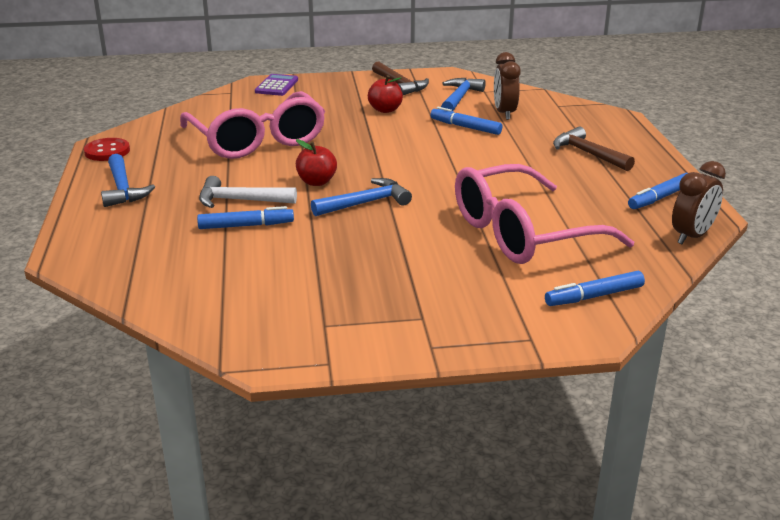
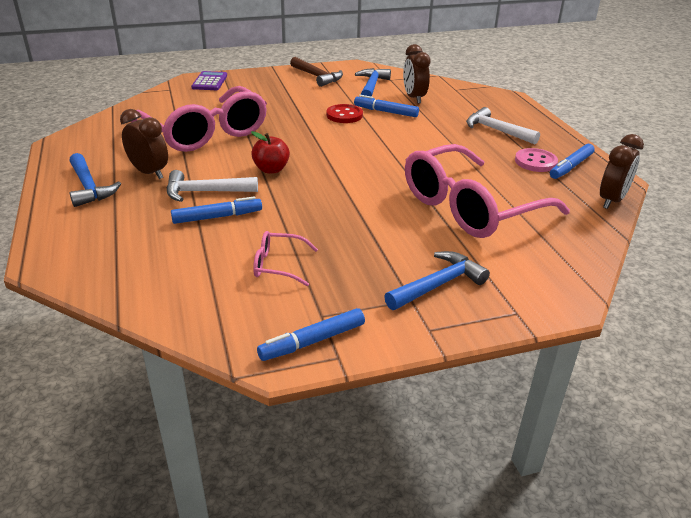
camera: 10 degrees left, 5 degrees up
(107, 151) = (65, 150): red button -> red button (344, 115)
(187, 178) = (149, 173): none -> brown clock
(295, 276) = (278, 265): none -> pink glasses
(365, 203) = (322, 187): blue hammer -> blue hammer (438, 285)
(385, 110) = (312, 99): red apple -> none
(588, 154) = (496, 130): brown hammer -> white hammer
(594, 296) = (554, 264): blue marker -> blue marker (312, 341)
(620, 190) = (535, 162): none -> pink button

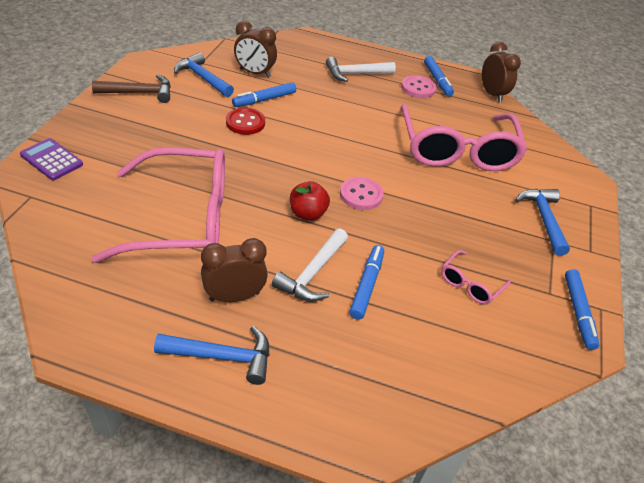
camera: 60 degrees left, 10 degrees up
(327, 182) = (361, 195): none -> pink button

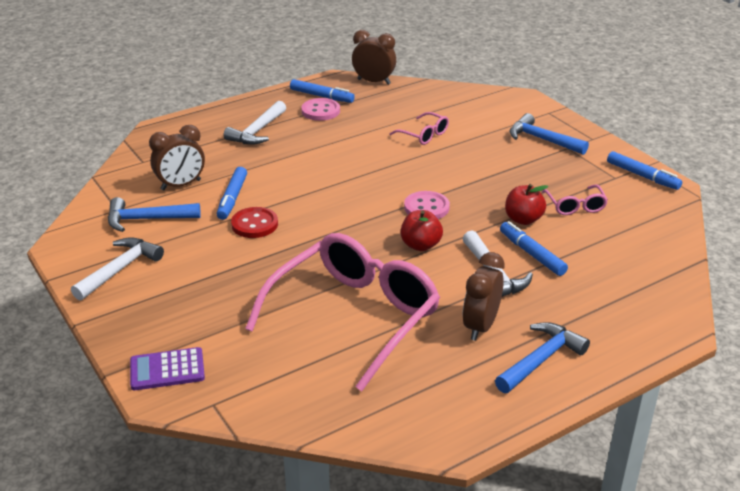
camera: 45 degrees left, 10 degrees down
(139, 93) = (120, 269): brown hammer -> white hammer
(410, 258) = (523, 219): none -> red apple
(457, 150) = (423, 135): pink glasses -> pink glasses, size x0.42

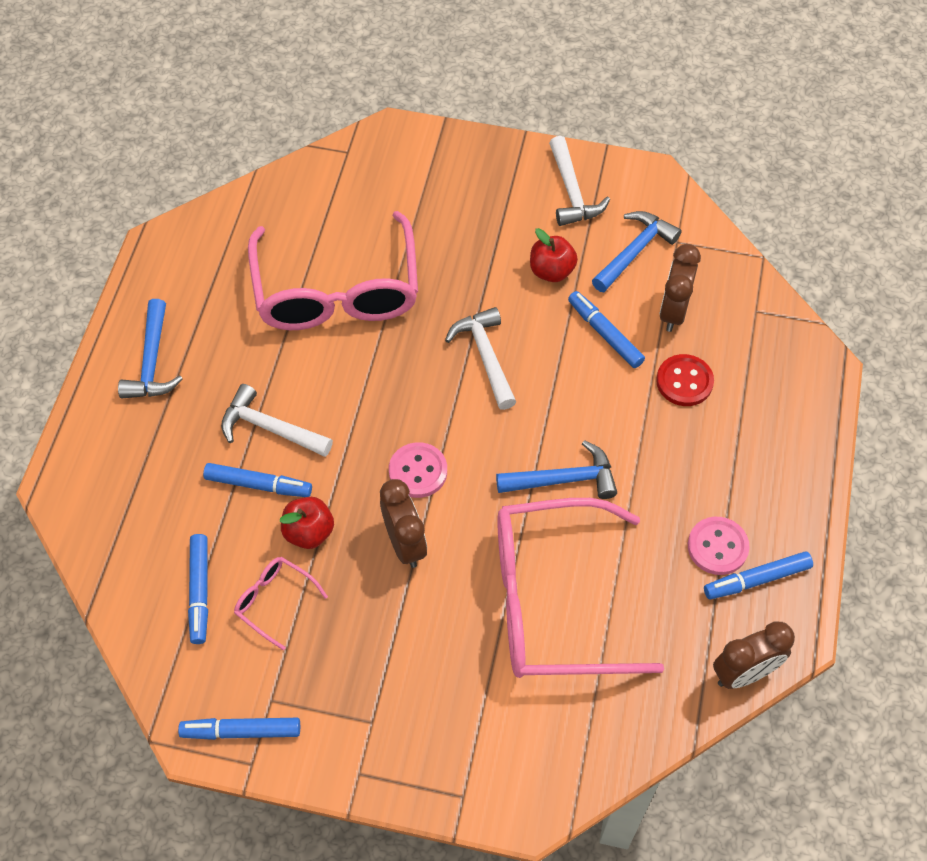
camera: 135 degrees right, 25 degrees up
(167, 370) = (411, 149): purple calculator -> none
(254, 224) = (540, 320): red button -> red button (684, 381)
(257, 131) = (727, 449): white hammer -> white hammer (485, 356)
(420, 245) = (369, 413): red apple -> red apple (551, 271)
(423, 135) = (554, 601): pink glasses -> pink glasses, size x2.39
(480, 326) = (228, 359): brown clock -> brown clock (405, 543)
(542, 139) = (415, 715): blue hammer -> blue hammer (563, 479)
(618, 231) = (200, 591): none -> blue marker

